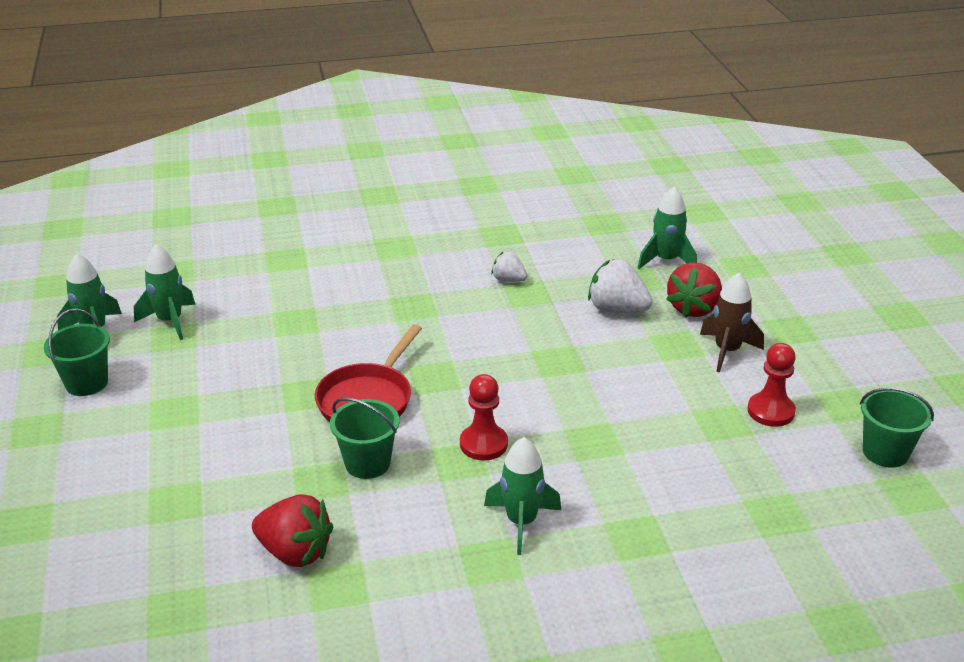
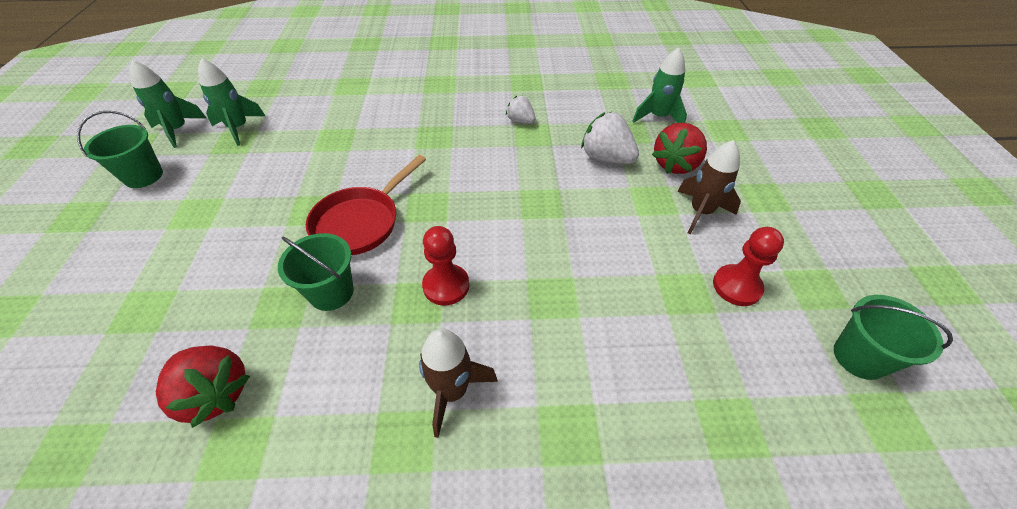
camera: 10 degrees right, 15 degrees up
(521, 522) = (452, 391): green rocket -> brown rocket

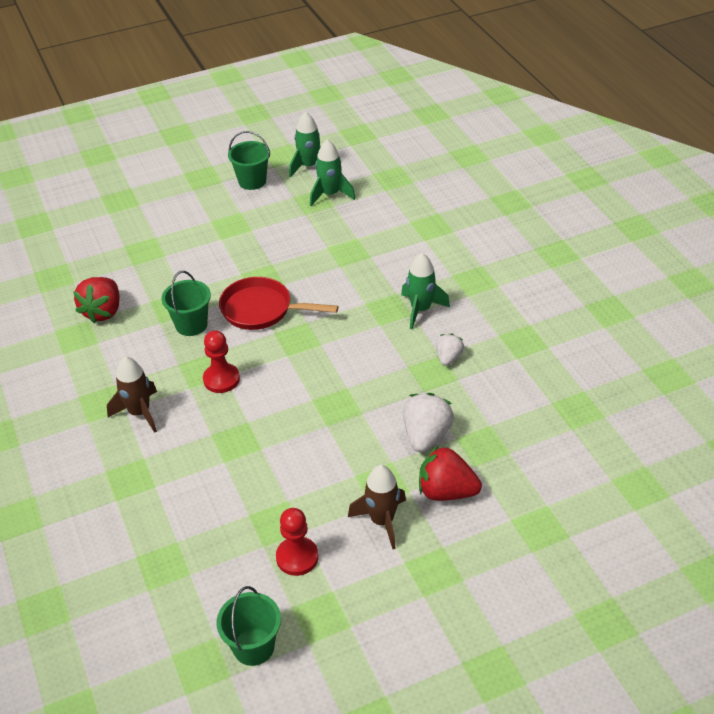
camera: 70 degrees right, 5 degrees down
(658, 117) = (525, 464): green rocket -> green rocket (420, 310)

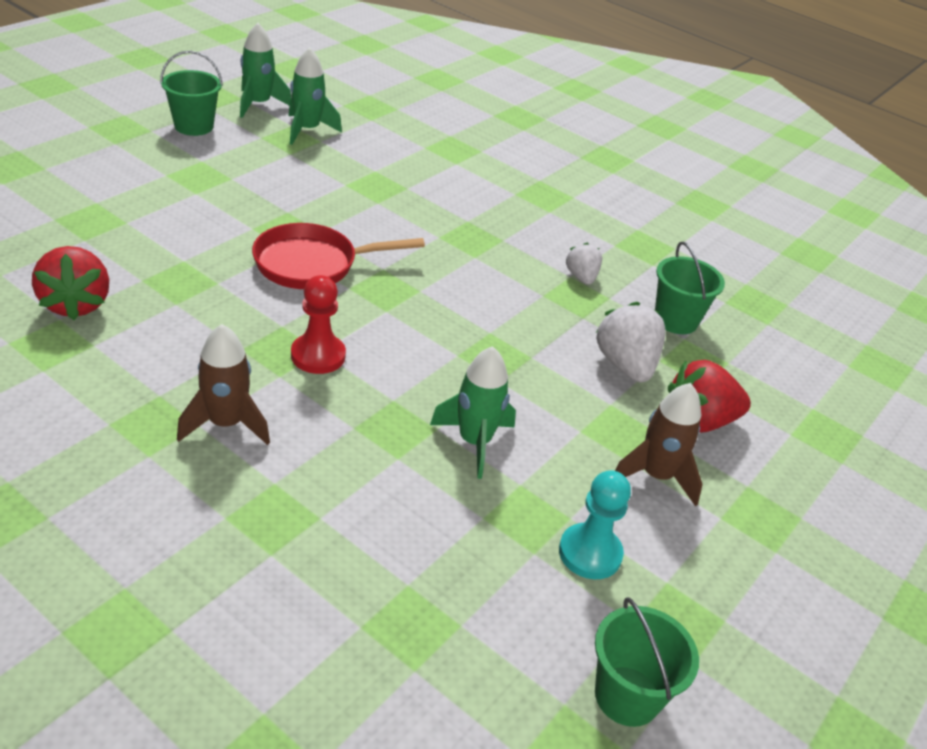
camera: 35 degrees left, 5 degrees down
(191, 325) = (226, 298): green bucket -> green bucket (675, 320)
(297, 557) = (590, 553): red pawn -> turquoise pawn
(420, 310) = (509, 233): green rocket -> green rocket (474, 442)

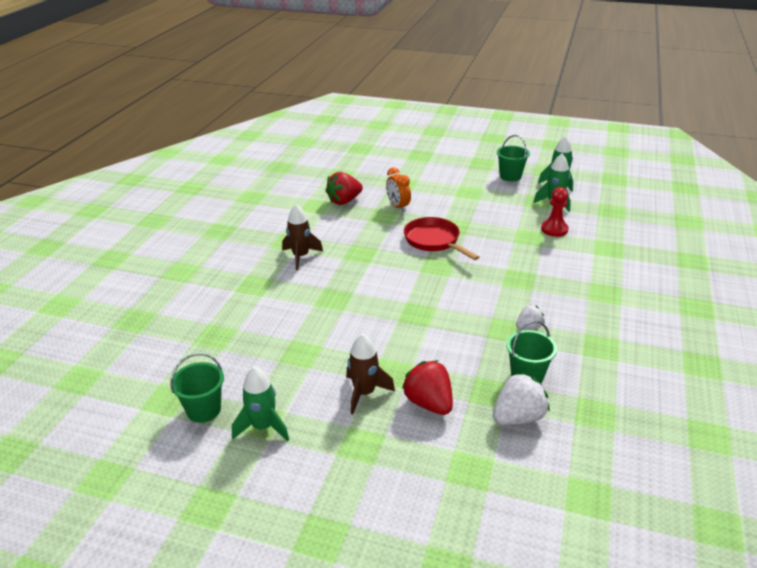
camera: 75 degrees right, 5 degrees down
(167, 256) = (398, 207): none -> orange clock
(318, 356) = (365, 264): red pawn -> red pawn (554, 229)
(474, 442) = (342, 324): green rocket -> green rocket (263, 427)
(590, 553) = (288, 379): turquoise pawn -> none
(625, 365) = (456, 363): white strawberry -> white strawberry (518, 417)

